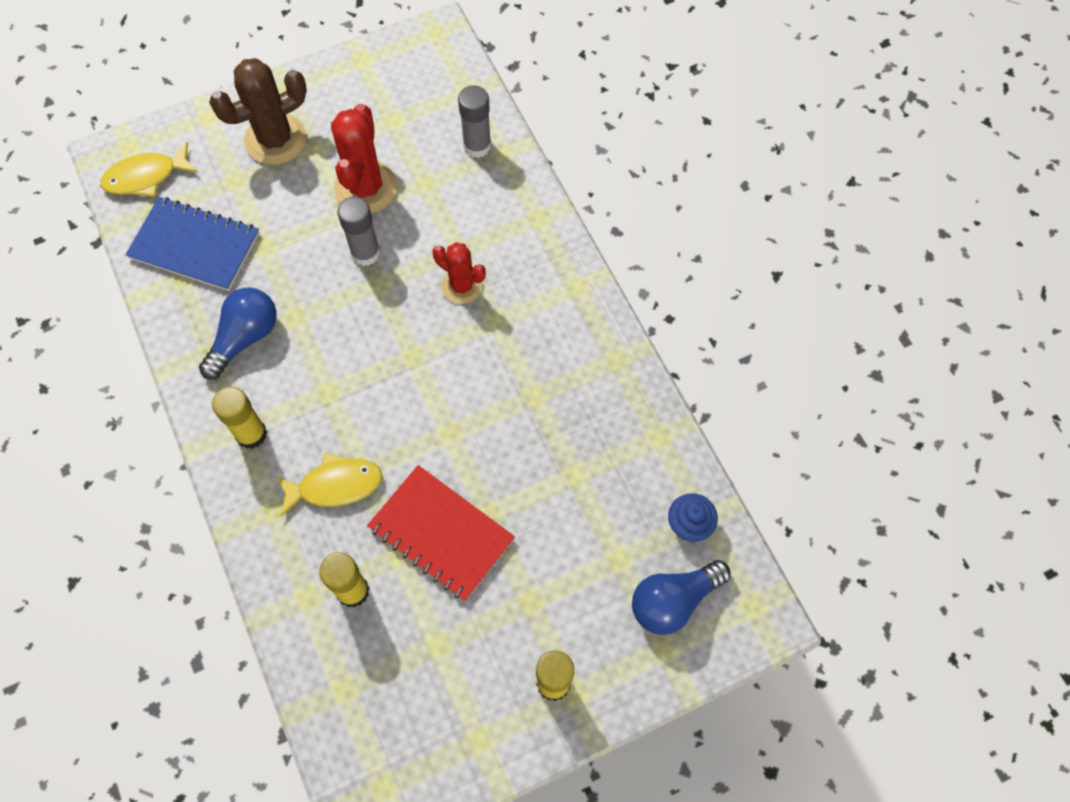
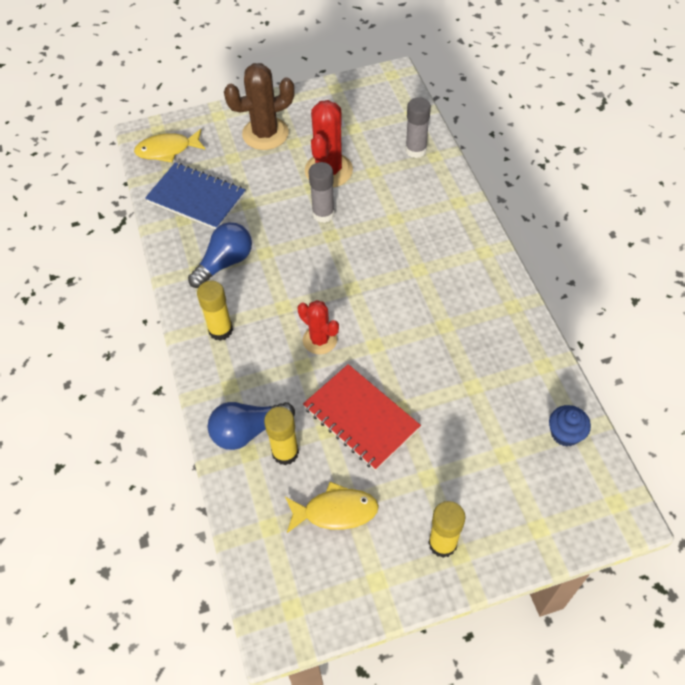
camera: 10 degrees right, 10 degrees down
(335, 485) = (281, 373): yellow fish -> yellow fish (335, 511)
(462, 286) = (395, 243): red cactus -> red cactus (320, 340)
(673, 601) = (548, 491): blue light bulb -> blue light bulb (248, 431)

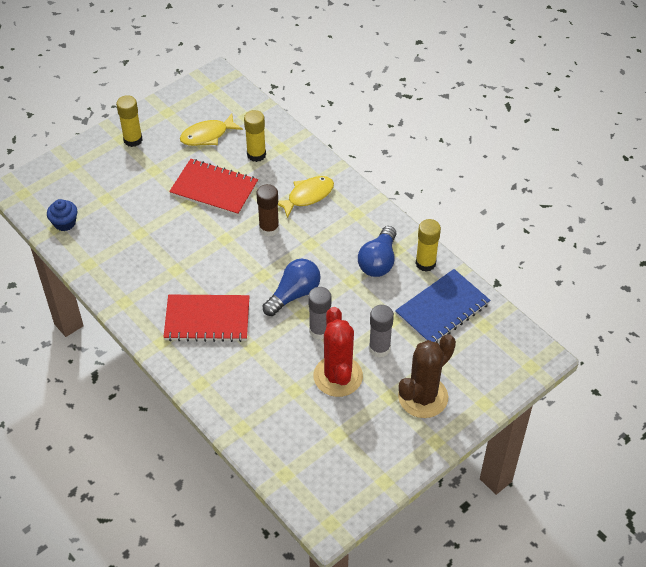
camera: 155 degrees right, 5 degrees down
(167, 150) = (504, 347): yellow fish -> yellow fish (307, 196)
(196, 198) = (442, 309): blue notebook -> blue notebook turned 45 degrees counterclockwise
(220, 330) = (348, 212): yellow glue stick -> yellow glue stick (425, 263)
(248, 431) = (288, 158): blue light bulb -> blue light bulb (294, 294)
(320, 340) = (269, 229): red cactus -> brown glue stick
(416, 150) = (263, 428): grey glue stick -> grey glue stick (379, 348)
(430, 259) = (207, 319): none -> red notebook

